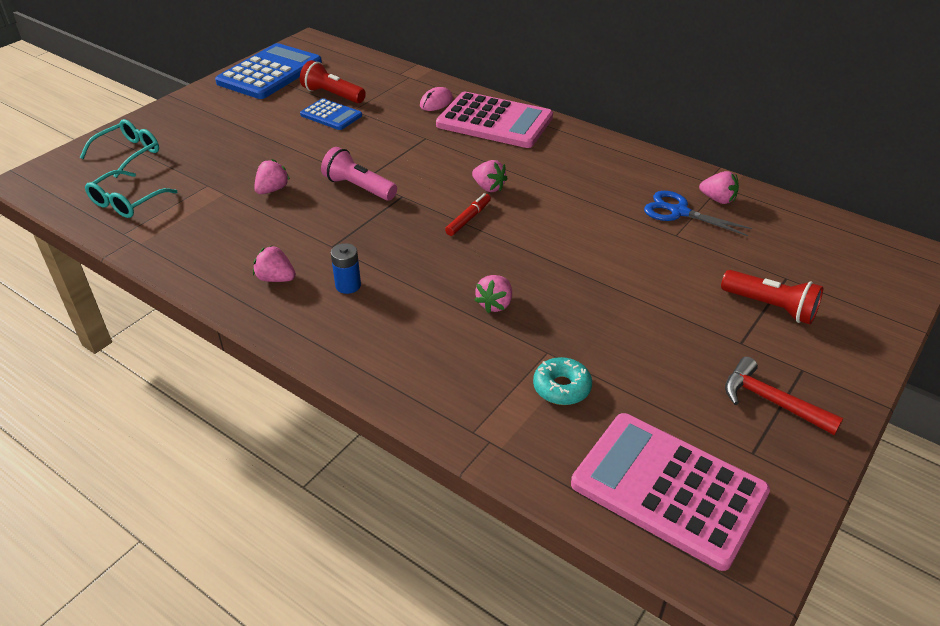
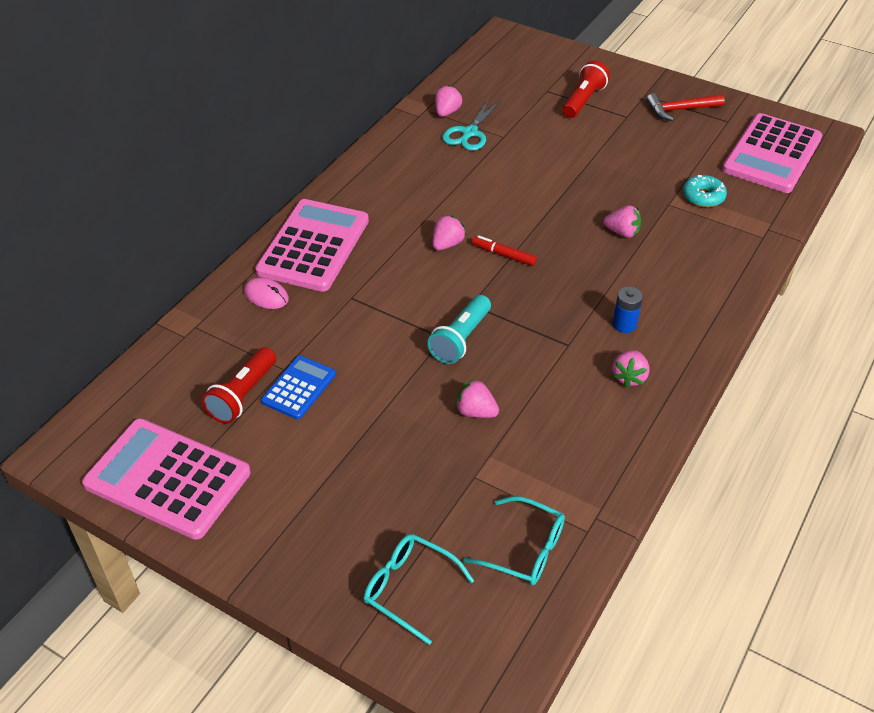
camera: 95 degrees left, 5 degrees up
(270, 73) = (167, 479): blue calculator -> pink calculator
(358, 187) = (460, 339): pink flashlight -> turquoise flashlight
(679, 212) = (469, 133): blue scissors -> turquoise scissors
(771, 401) = (679, 110): red hammer -> red hammer turned 45 degrees clockwise

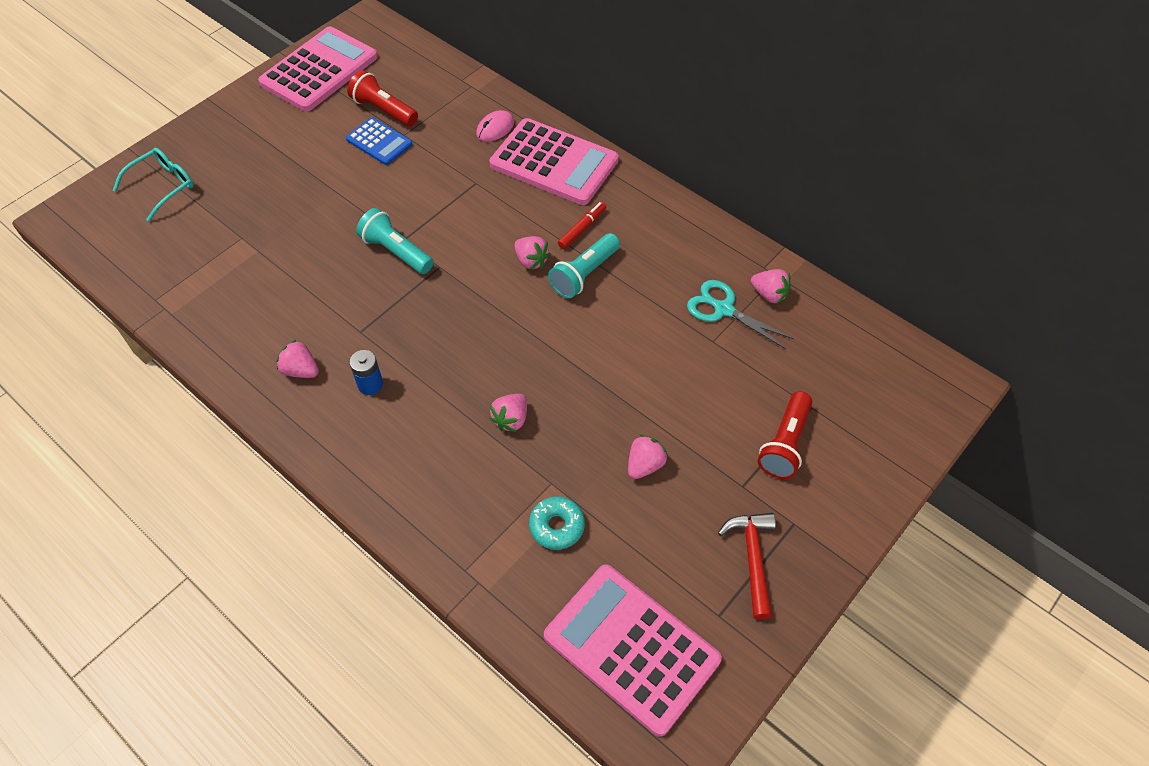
camera: 100 degrees right, 10 degrees up
(454, 210) = (584, 274): none -> turquoise flashlight
(476, 412) = (307, 249): pink strawberry -> pink strawberry (644, 465)
(503, 255) = (503, 304): red marker -> red marker (582, 228)
(524, 549) = (159, 256): turquoise glasses -> none
(583, 100) = (784, 444): red flashlight -> red flashlight turned 75 degrees clockwise

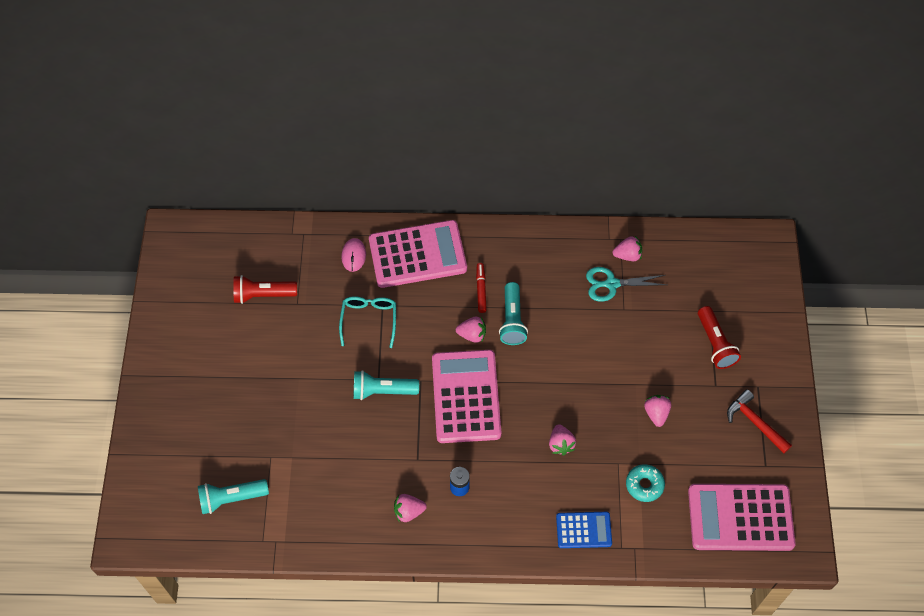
camera: 40 degrees left, 5 degrees up
(163, 186) = (172, 463): turquoise glasses -> turquoise glasses (369, 320)
(172, 247) = (231, 498): none -> turquoise flashlight
(319, 70) = (181, 296): pink calculator -> pink calculator (466, 396)
(379, 142) = (286, 321): blue calculator -> blue calculator (583, 530)

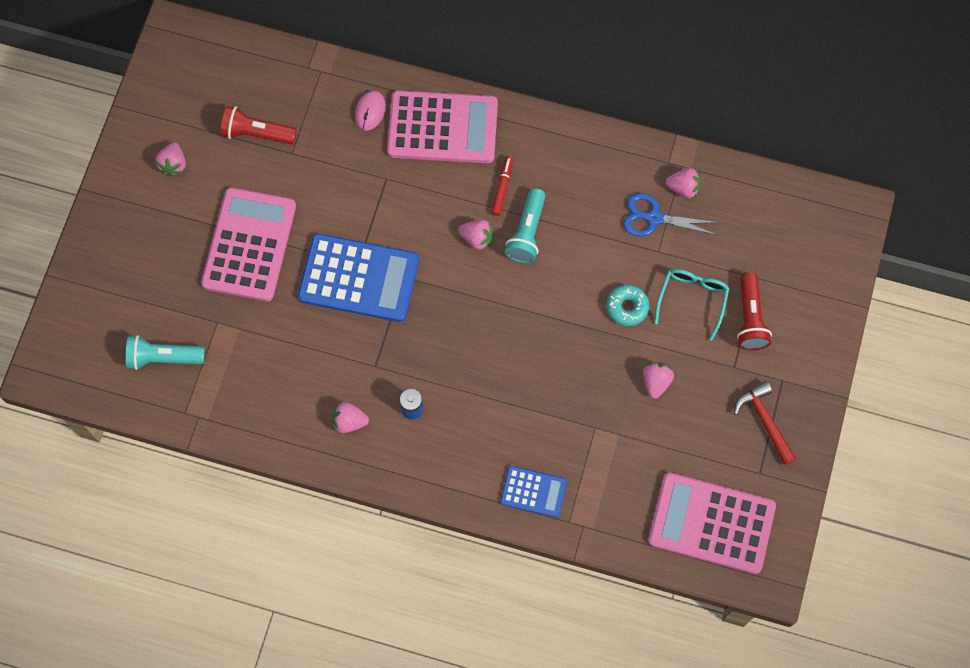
camera: 15 degrees right, 10 degrees up
(369, 320) = (366, 192): turquoise glasses -> turquoise glasses (692, 299)
(382, 391) = (359, 278): turquoise flashlight -> blue calculator
(466, 396) = (449, 308): pink calculator -> pink calculator (249, 245)
(560, 444) = (538, 389): pink strawberry -> pink strawberry (173, 164)
(611, 284) = (654, 218): turquoise scissors -> blue scissors
(644, 485) = (616, 459): turquoise donut -> turquoise donut (627, 307)

